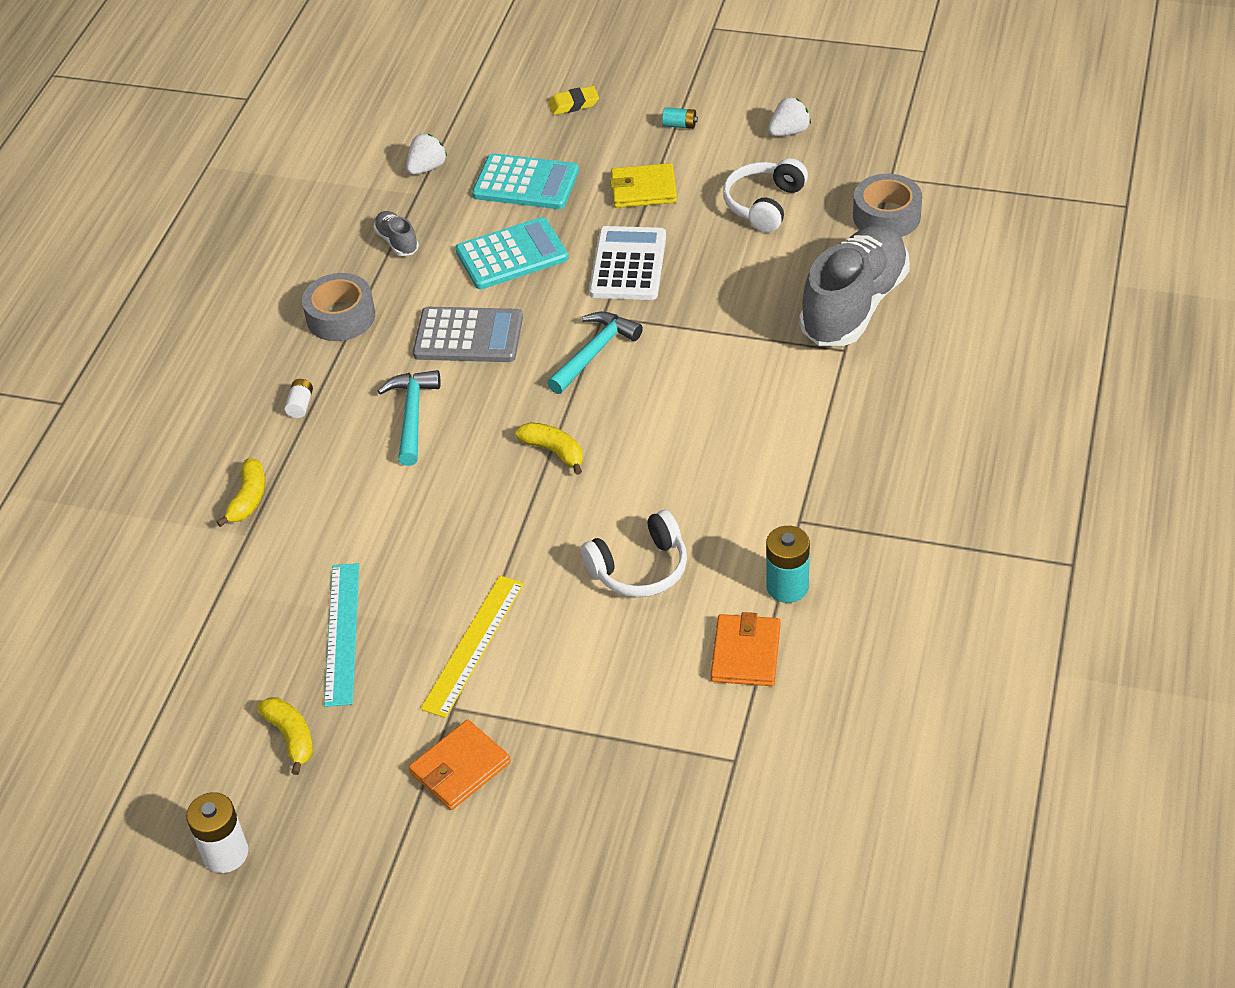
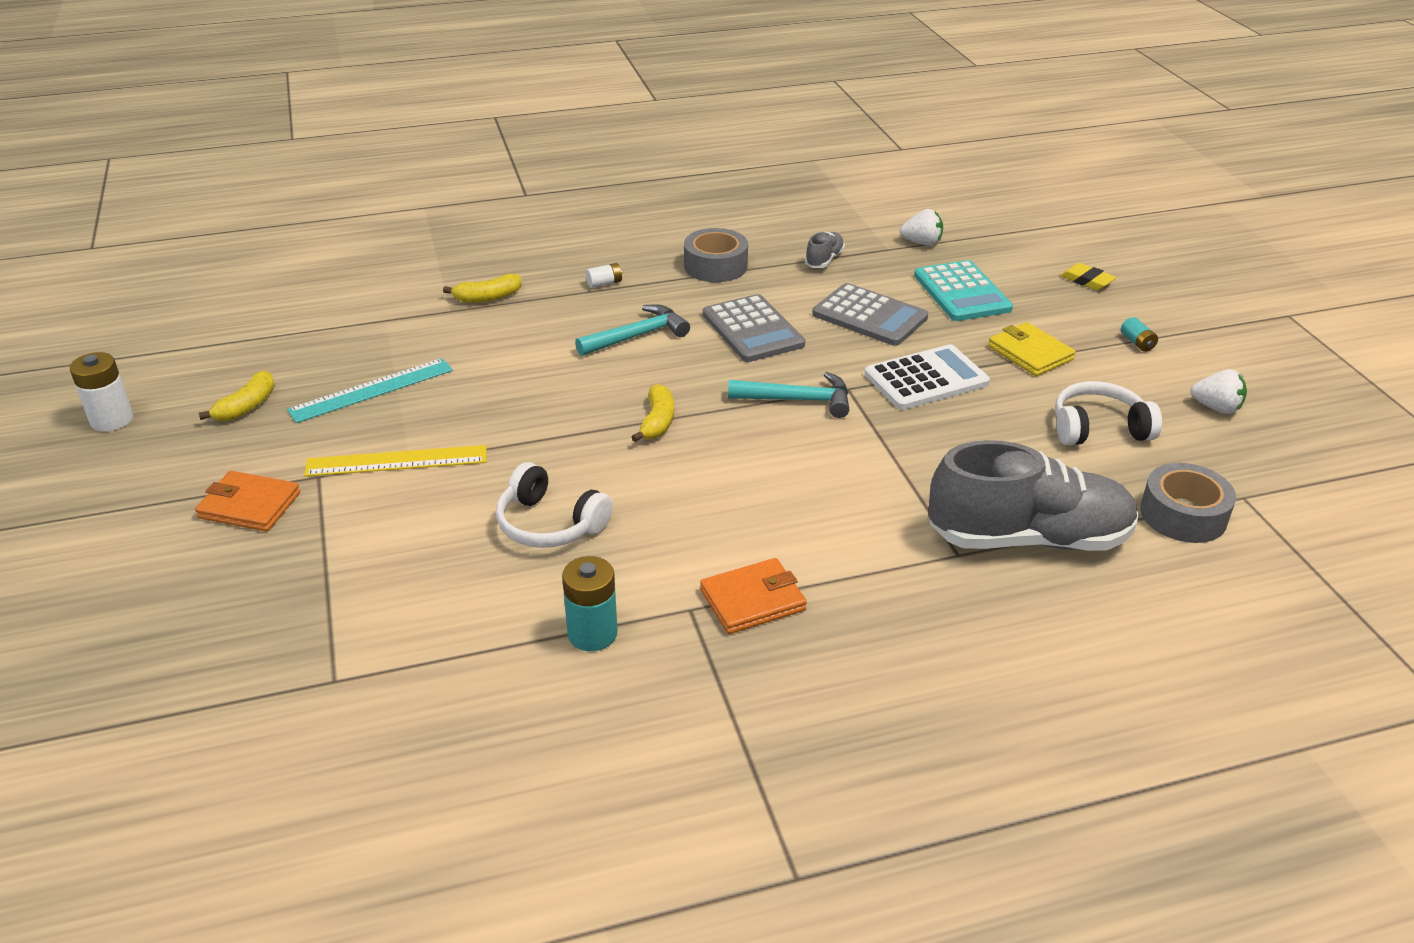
camera: 55 degrees right, 10 degrees down
(511, 255) = (869, 316): turquoise calculator -> grey calculator
(746, 653) = (482, 636): orange wallet -> orange wallet (752, 600)

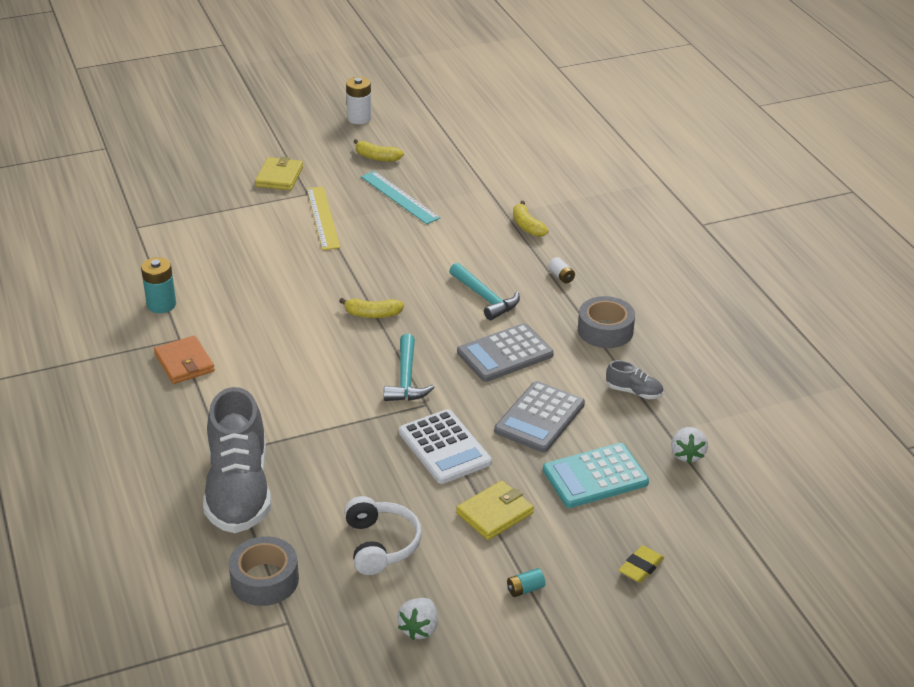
camera: 85 degrees right, 0 degrees up
(249, 505) = (279, 177): orange wallet -> yellow wallet
(550, 524) = (260, 280): white headphones -> none

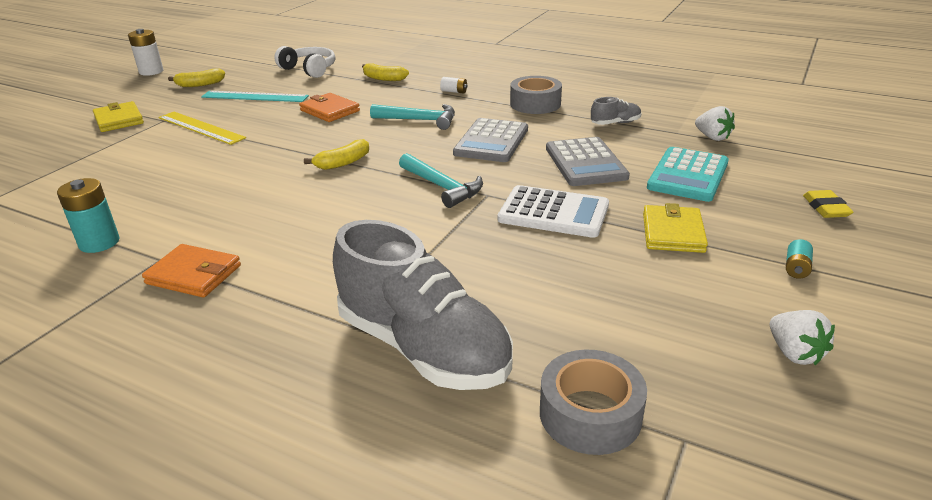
camera: 40 degrees left, 5 degrees down
(381, 544) = (635, 308): white headphones -> white headphones (309, 69)
(433, 247) = (330, 110): none -> orange wallet

